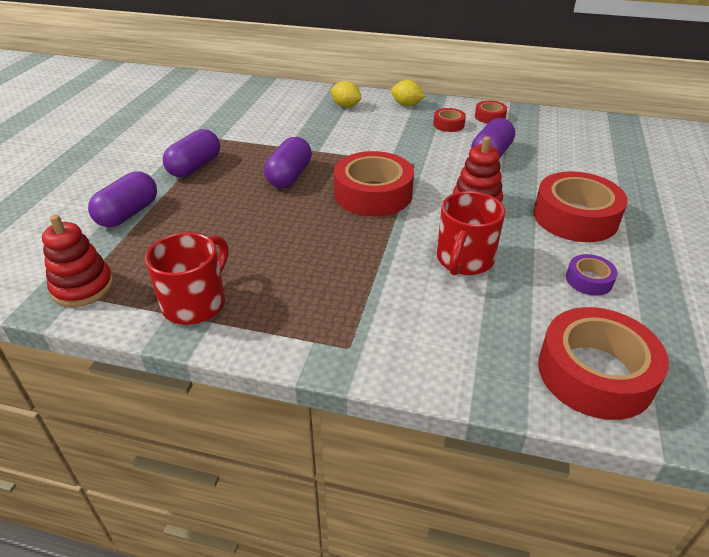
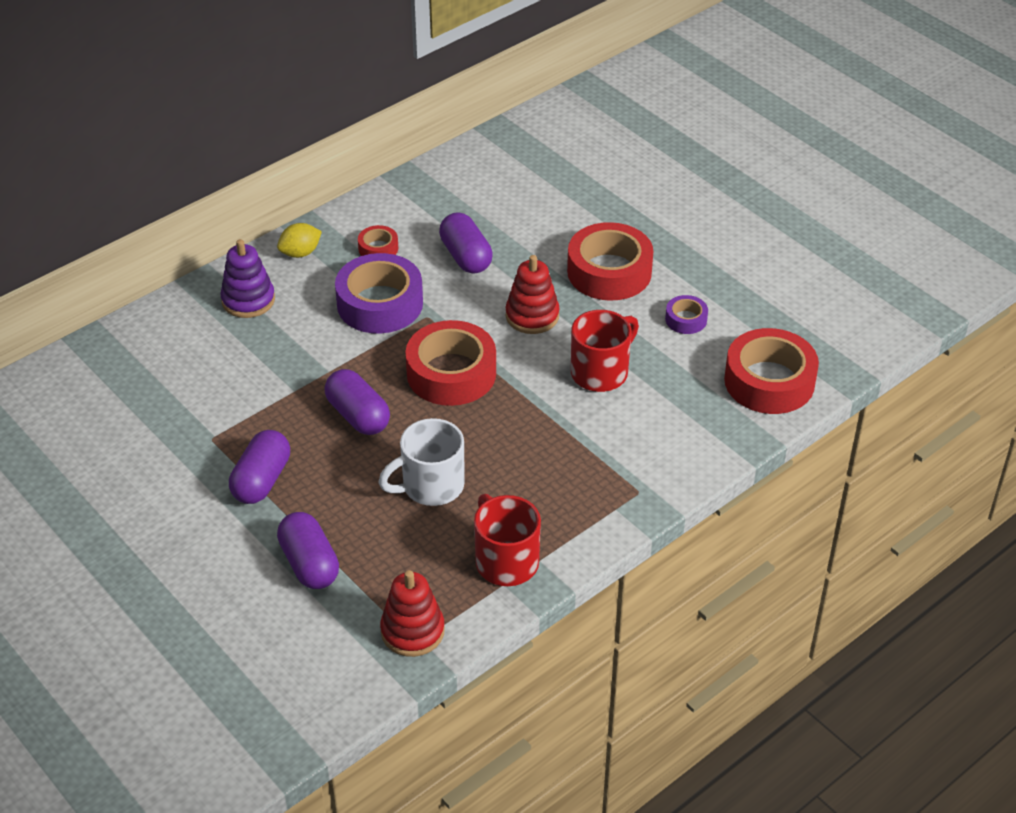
camera: 55 degrees left, 5 degrees up
(195, 167) = (261, 480): purple capsule -> purple capsule turned 45 degrees clockwise
(249, 232) = (430, 486): none -> white mug
(346, 106) = (248, 300): yellow lemon -> purple stacking toy
(401, 143) = (380, 304): none -> purple tape
(464, 260) = (601, 372): red mug -> red mug turned 105 degrees counterclockwise
(490, 116) = (395, 210): red tape -> none

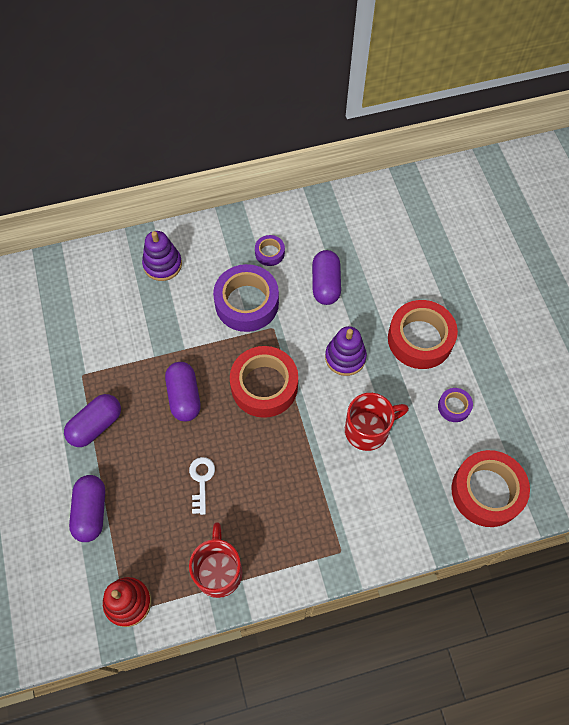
camera: 25 degrees right, 20 degrees up
(300, 253) = (216, 236): yellow lemon -> none
(378, 248) = (269, 253): red tape -> purple tape
(430, 486) = (201, 480): white mug -> white key
(532, 316) = (345, 357): red stacking toy -> purple stacking toy

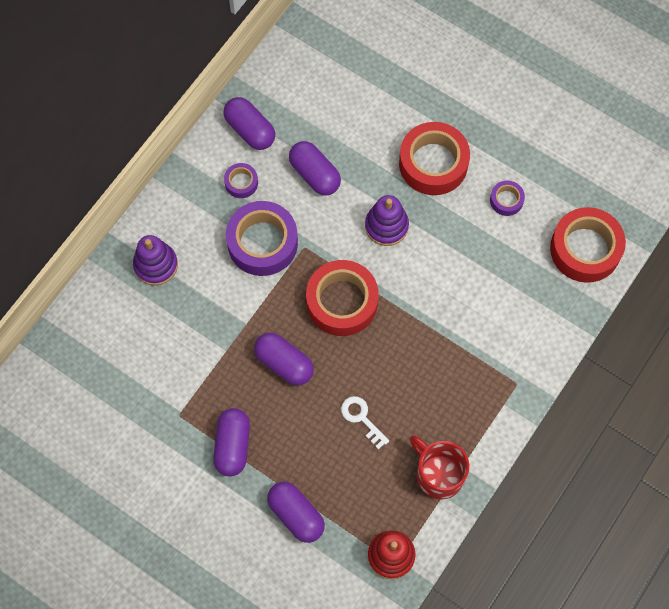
camera: 40 degrees left, 5 degrees up
(307, 223) = (250, 130): none -> purple capsule
(368, 429) = (456, 271): red mug -> none

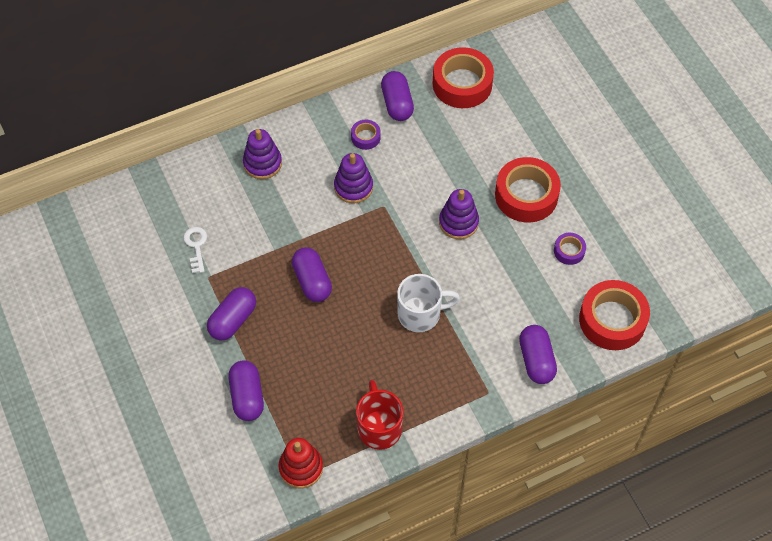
camera: 30 degrees right, 10 degrees down
(262, 243) = (353, 187): purple tape -> purple stacking toy
(314, 174) = (426, 158): purple capsule -> purple capsule (536, 360)
(342, 302) = (387, 260): red tape -> red tape (462, 84)
(361, 418) = (345, 353): white key -> white key (196, 246)
(408, 339) = (421, 314): none -> white mug

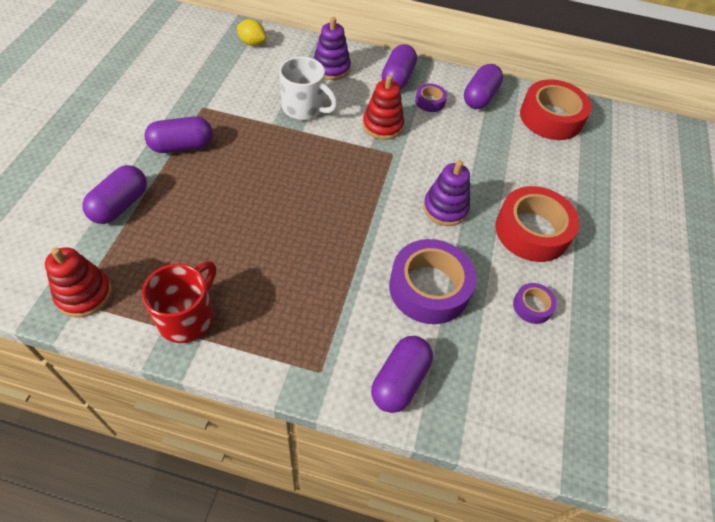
camera: 35 degrees right, 5 degrees down
(174, 187) = (252, 43): none -> yellow lemon
(196, 246) = (220, 84): white key -> none
(312, 281) = (273, 164): purple capsule -> purple capsule (397, 78)
(353, 187) = (382, 125): purple stacking toy -> red stacking toy
(421, 314) = (333, 253): white mug -> white mug (304, 108)
(500, 289) = (429, 288): none -> purple tape
(612, 320) = (521, 406): red tape -> none

